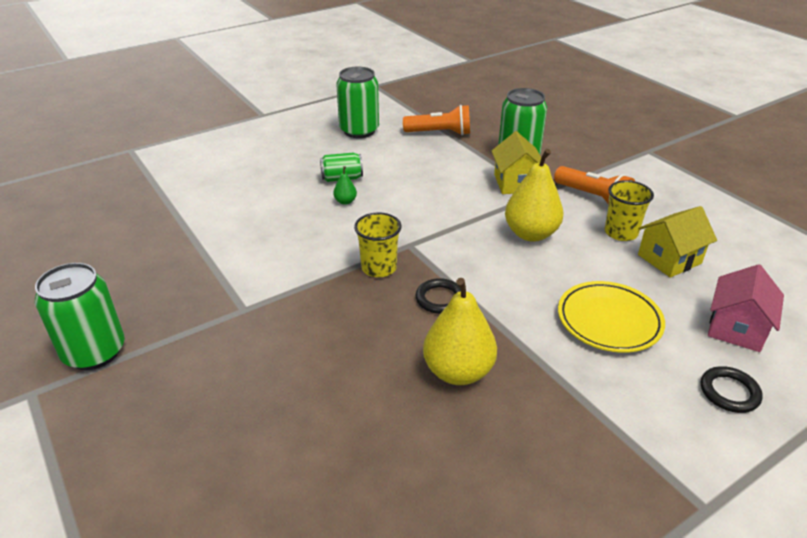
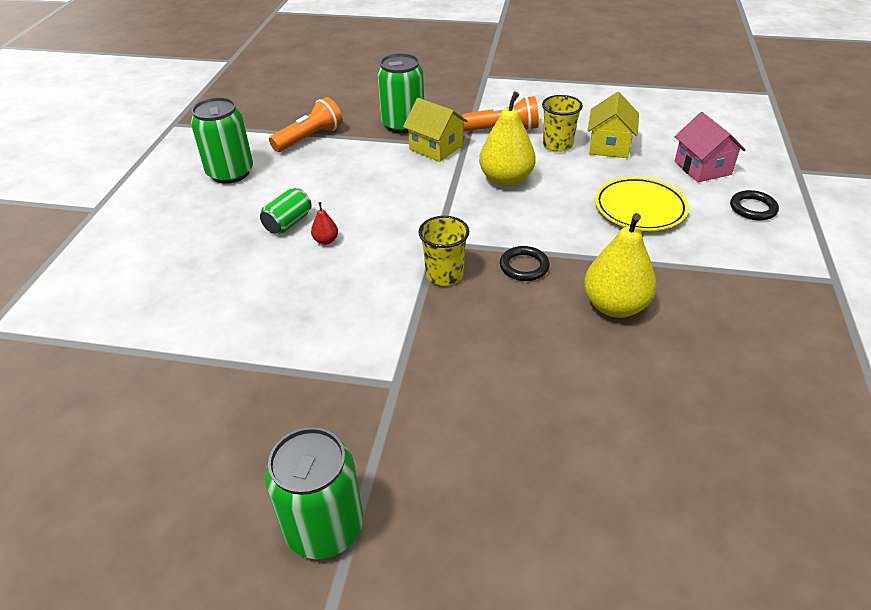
camera: 45 degrees left, 5 degrees up
(345, 201) = (326, 240): green pear -> red pear

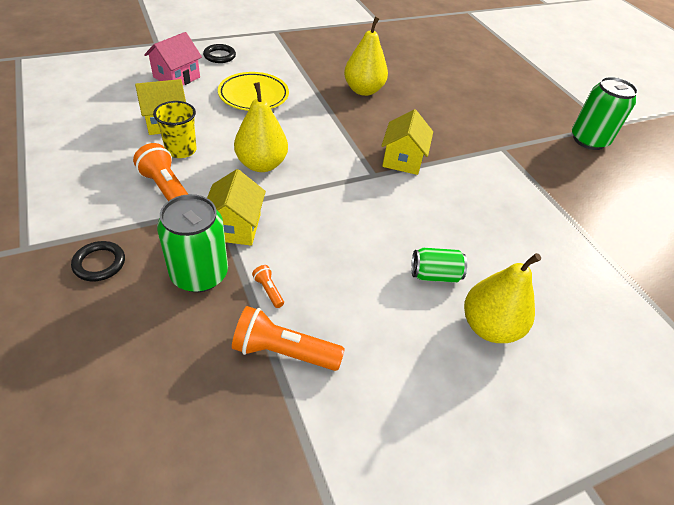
camera: 130 degrees left, 5 degrees up
(217, 227) = (489, 326): none -> yellow pear
(230, 173) = (409, 386): green can -> none
(326, 240) = (430, 237): red pear -> none
(361, 145) = (268, 290): none -> orange flashlight
(444, 274) = (403, 159): yellow cup -> yellow house
(524, 266) = (361, 129): black ring -> black ring (99, 263)

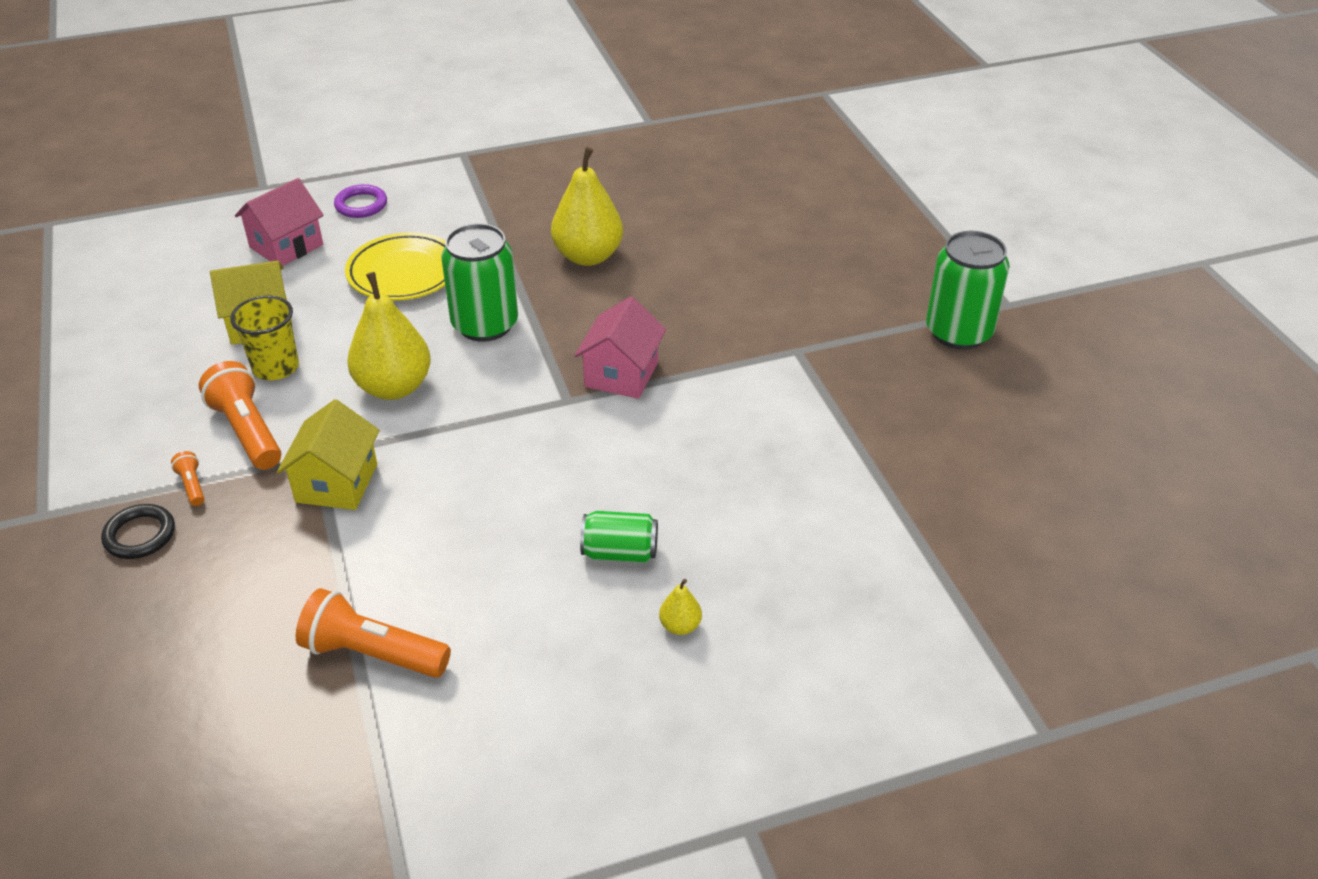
camera: 10 degrees right, 5 degrees down
(199, 274) = (274, 550): green can -> green can (485, 324)
(219, 56) = (361, 205): black ring -> purple ring
(268, 290) = (368, 573): orange flashlight -> orange flashlight (192, 485)
(403, 159) = (621, 374): yellow house -> pink house
(489, 326) = (680, 626): yellow pear -> yellow pear, size x0.44

